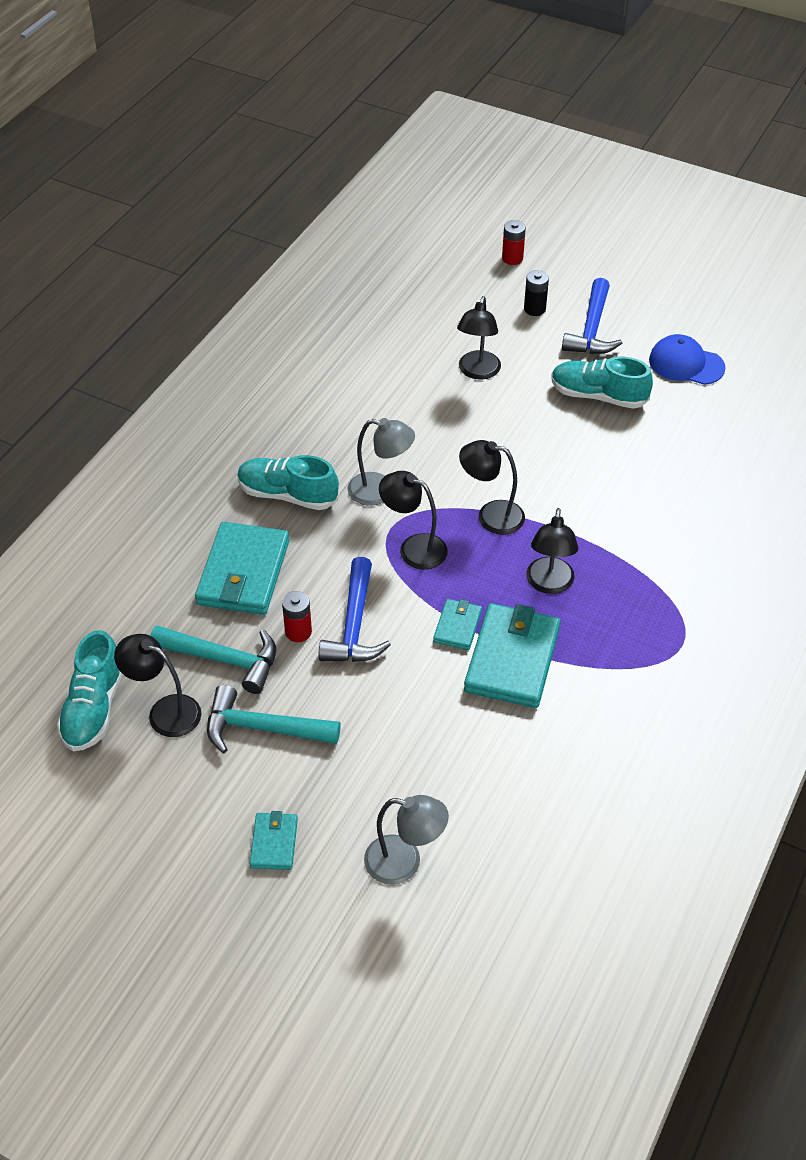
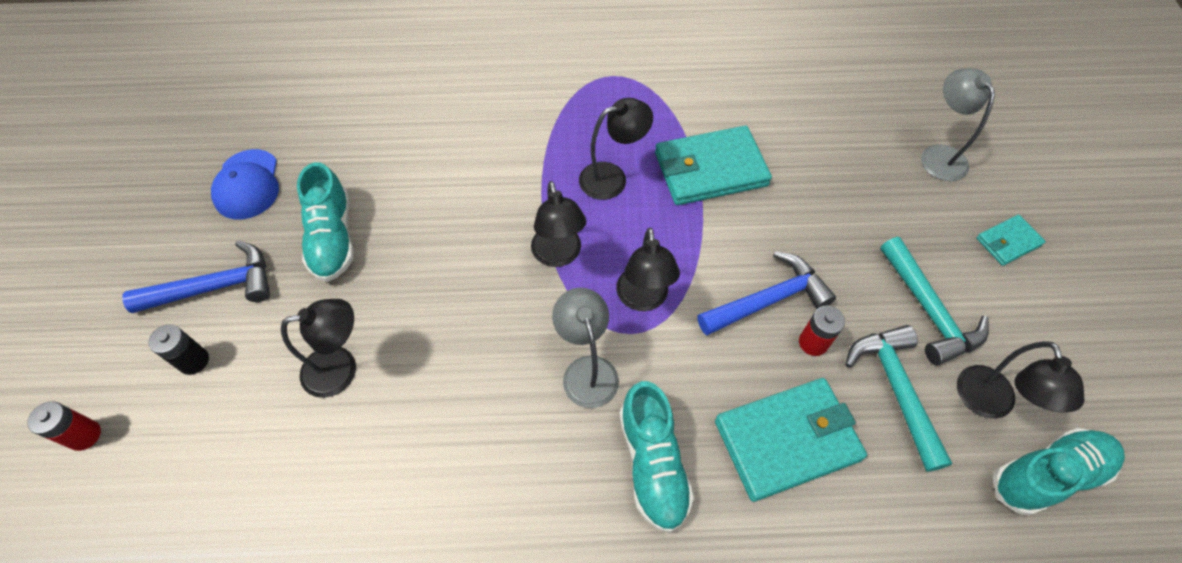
camera: 120 degrees left, 10 degrees up
(457, 626) = (707, 221): turquoise wallet -> none

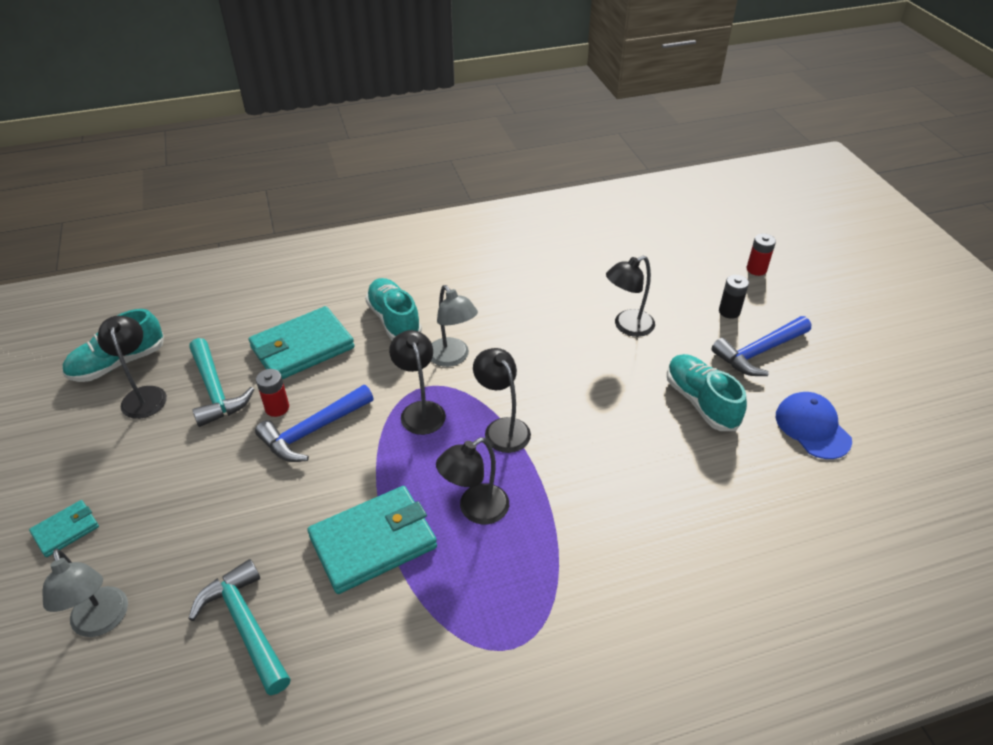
camera: 165 degrees right, 15 degrees down
(929, 311) = (170, 450): turquoise hammer -> turquoise hammer (245, 625)

